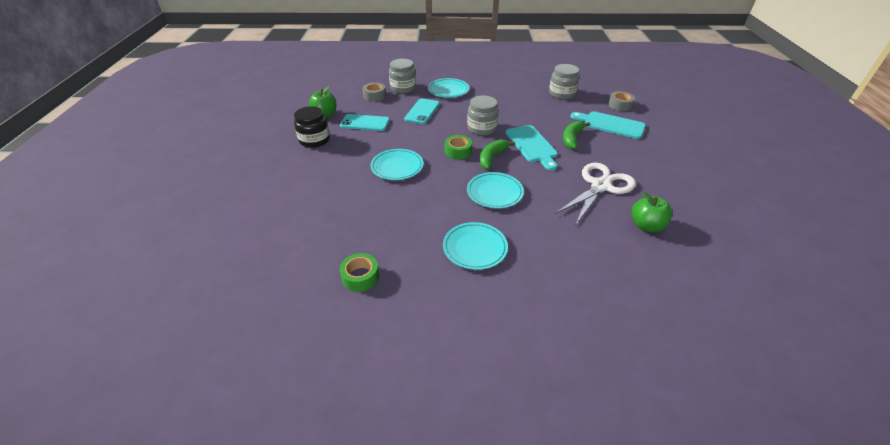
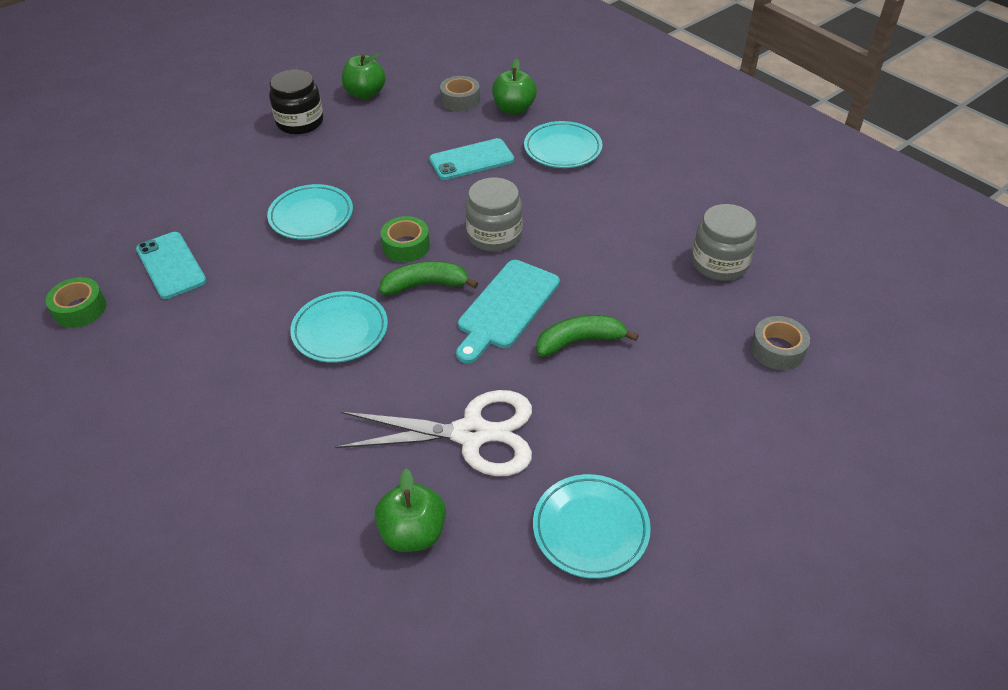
camera: 50 degrees right, 5 degrees up
(365, 123) = (383, 133): turquoise phone -> turquoise phone (171, 265)
(403, 88) = (514, 109): grey jar -> green apple
(475, 248) = (203, 373): turquoise plate -> turquoise plate (590, 529)
(610, 124) = (687, 367): turquoise cutting board -> none

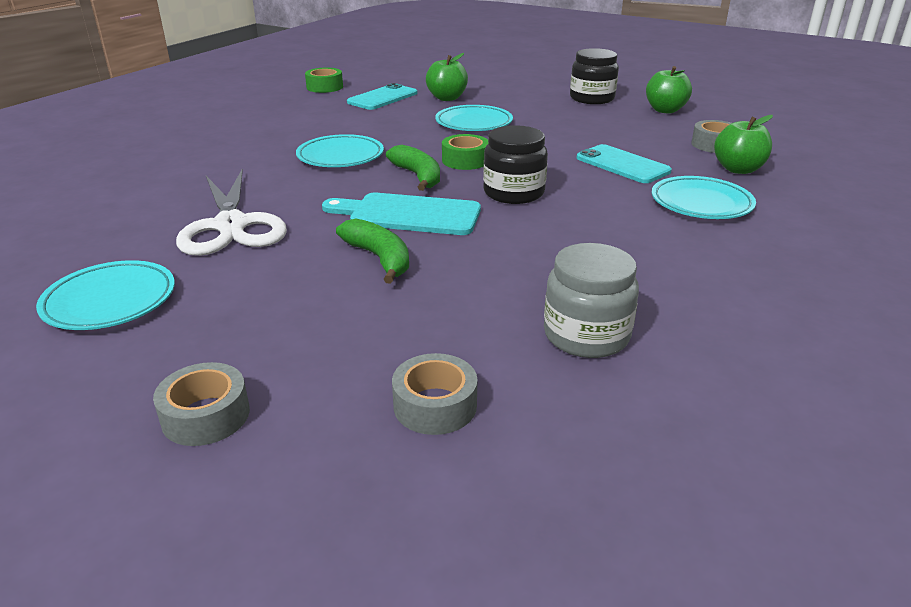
camera: 70 degrees right, 15 degrees down
(413, 533) = (115, 221): green apple -> green apple (447, 98)
(494, 235) = (513, 193): grey jar -> black jar
(767, 465) = (206, 415): none -> grey tape

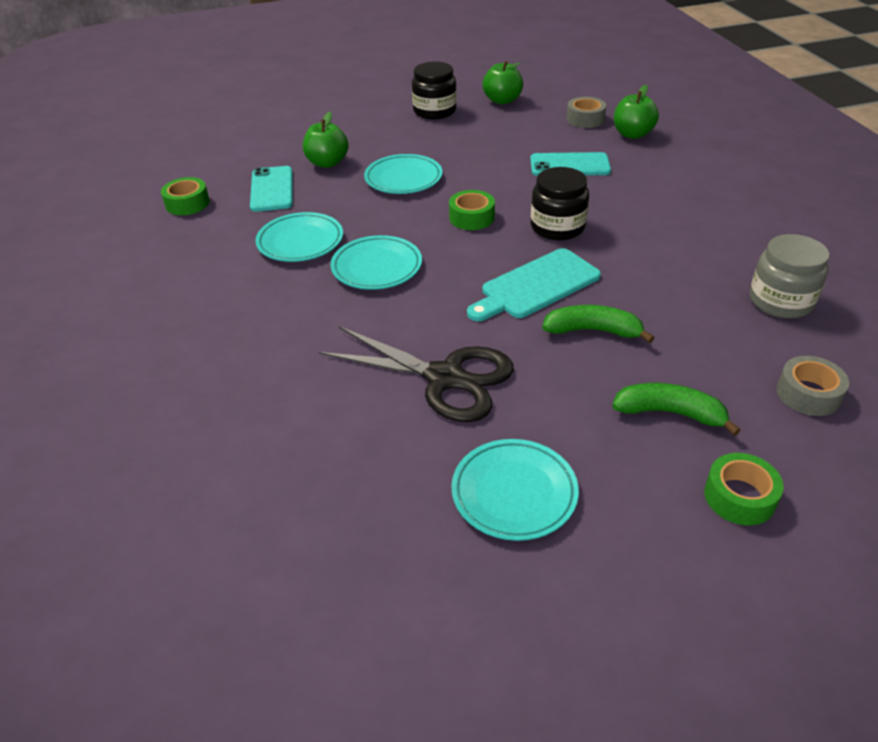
camera: 45 degrees left, 10 degrees up
(206, 415) = (739, 497): grey tape -> green tape
(231, 226) = (445, 378): white scissors -> black scissors
(418, 176) = (471, 251): green banana -> green banana (670, 413)
(701, 203) = (663, 173): turquoise plate -> turquoise plate (300, 242)

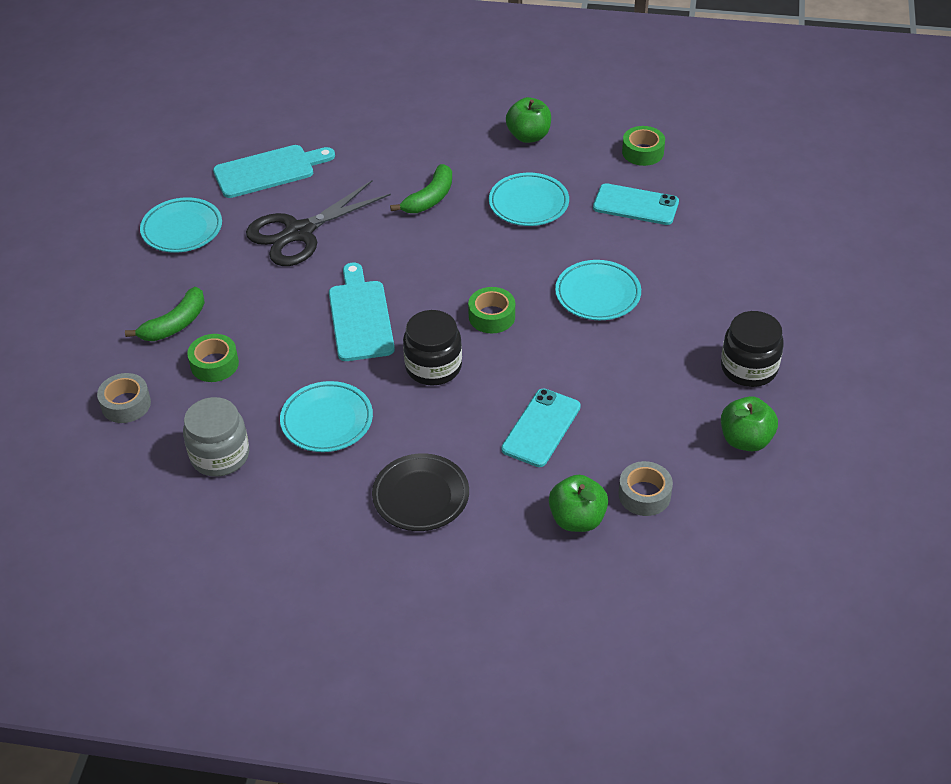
camera: 115 degrees right, 5 degrees up
(327, 163) = (667, 251): green apple -> green apple (528, 136)
(342, 459) = (269, 171): none -> turquoise cutting board
(377, 267) = (457, 236): turquoise plate -> turquoise plate (327, 421)
(593, 331) = (282, 325): green banana -> green banana (430, 198)
(689, 192) = (421, 496): none -> black plate
(739, 497) = (92, 320): green tape -> green tape (214, 364)

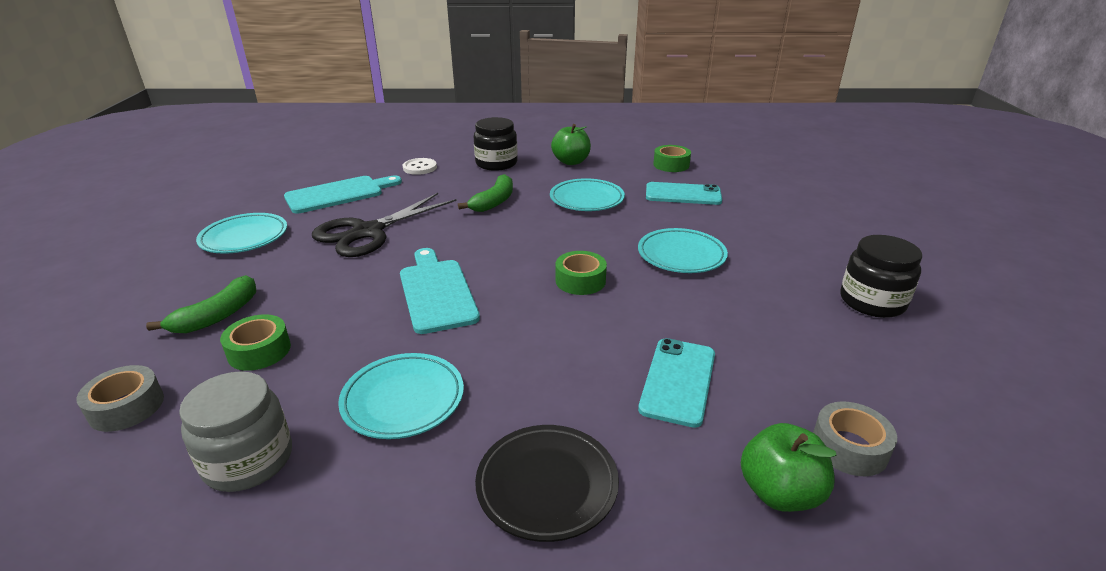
camera: 10 degrees left, 15 degrees down
(356, 132) = (420, 168): none -> white button
(433, 367) = (528, 330): black jar -> black jar (496, 163)
(745, 440) = (923, 370): green apple -> none

